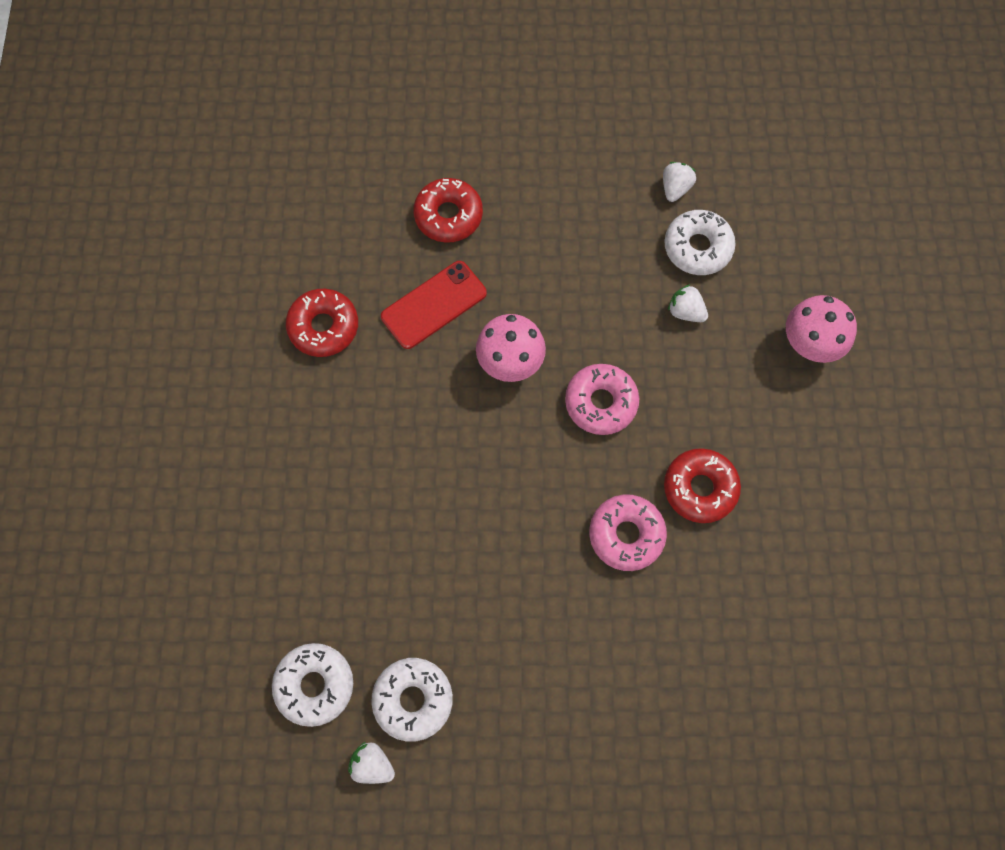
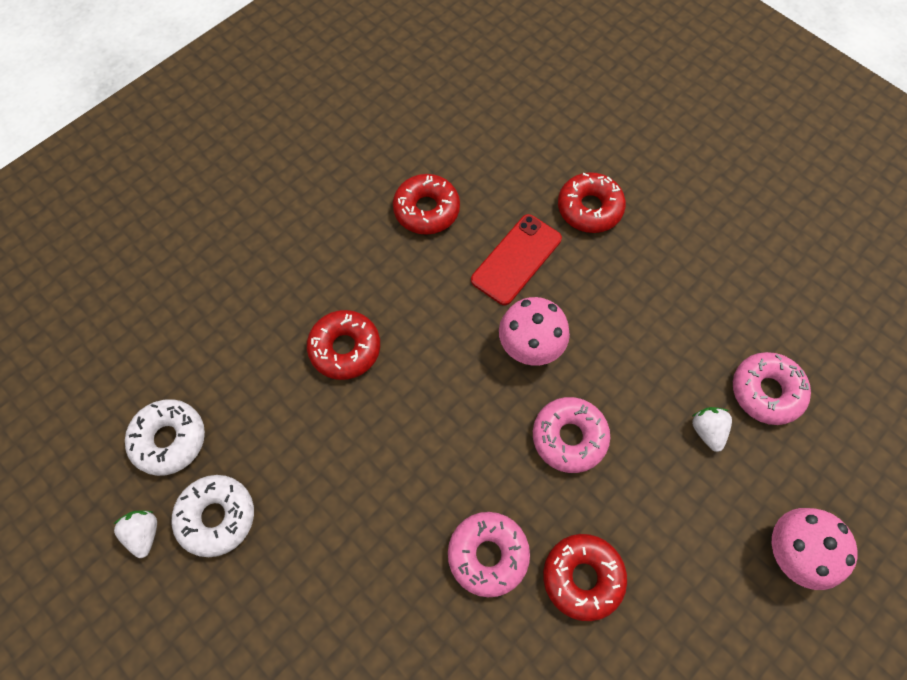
camera: 45 degrees right, 5 degrees down
(375, 491) = (345, 348): none -> red donut
(434, 305) = (516, 259): red phone -> red phone turned 60 degrees counterclockwise
(675, 188) = (791, 332): white strawberry -> none
(697, 247) = (766, 391): white donut -> pink donut

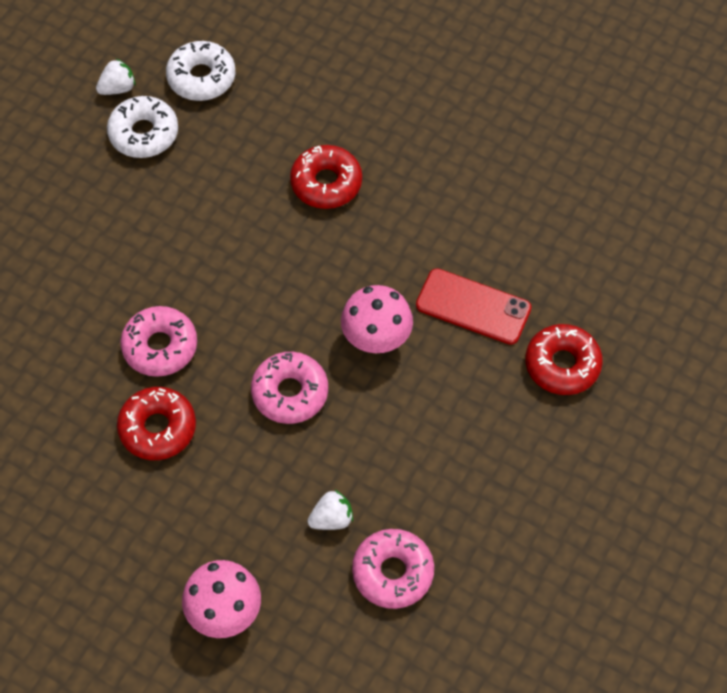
camera: 75 degrees right, 5 degrees down
(426, 210) = (504, 212): red donut -> none

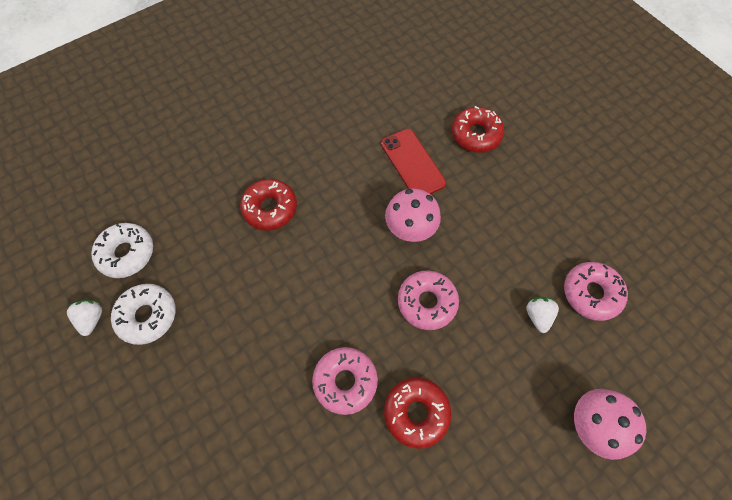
camera: 65 degrees left, 5 degrees up
(473, 307) = (412, 163): red phone -> red phone turned 75 degrees counterclockwise

